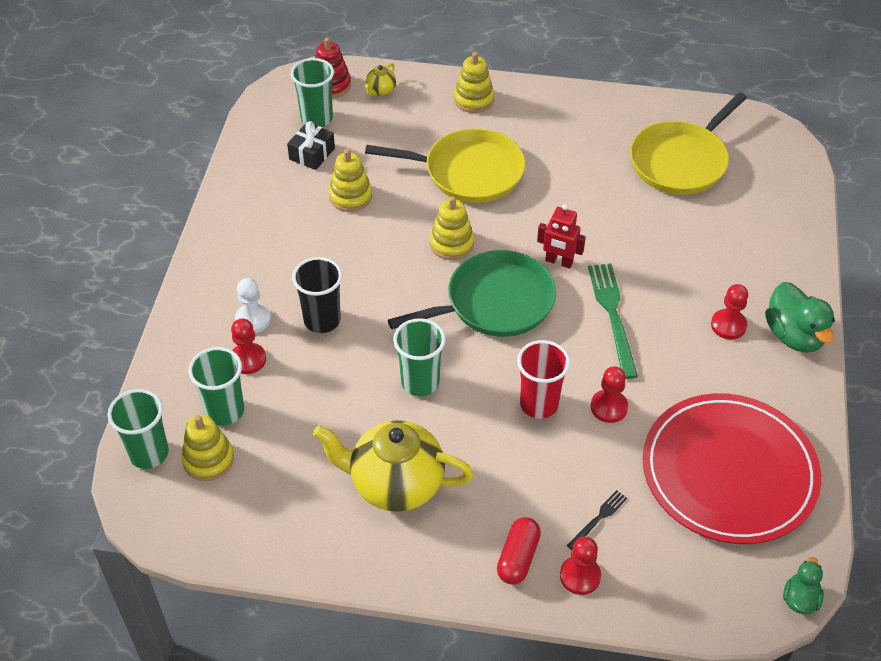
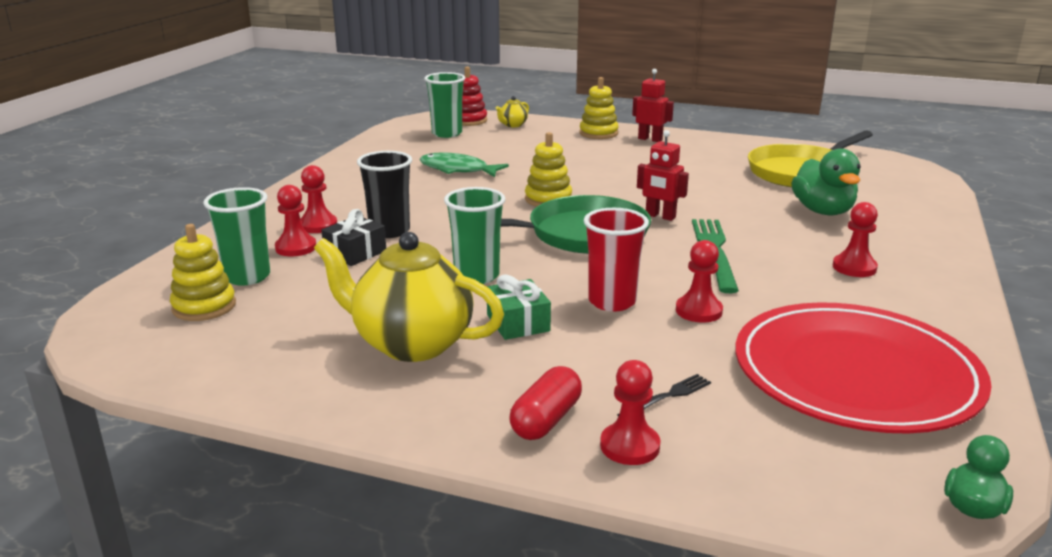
camera: 10 degrees right, 25 degrees down
(149, 453) = (142, 297): green cup -> none
(253, 319) = (318, 225): white pawn -> red pawn
(312, 154) = (432, 148): black gift -> black gift (355, 253)
(350, 196) = (457, 170): yellow stacking toy -> green fish
(468, 172) = (580, 165): yellow pan -> none
(470, 444) = (518, 323): none -> green gift
(528, 107) = (650, 139): none -> red robot
(794, 335) = (937, 280): green duck -> green duck (823, 211)

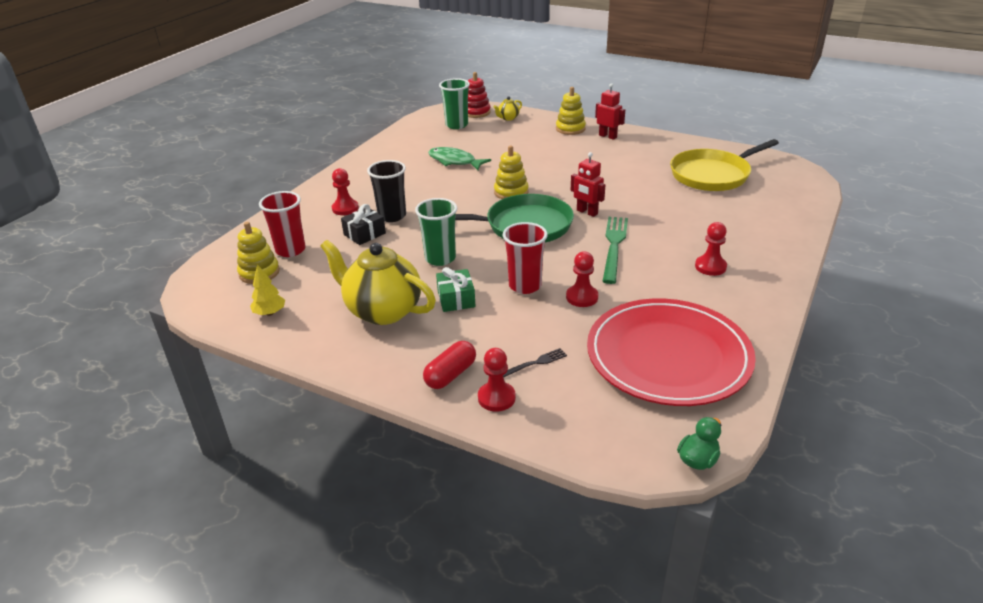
camera: 10 degrees right, 10 degrees up
(232, 357) = (270, 313): none -> yellow tree
(247, 277) = (290, 250): green cup -> red cup
(296, 248) = (326, 227): red pawn -> none
(823, 211) = (711, 213): green duck -> none

